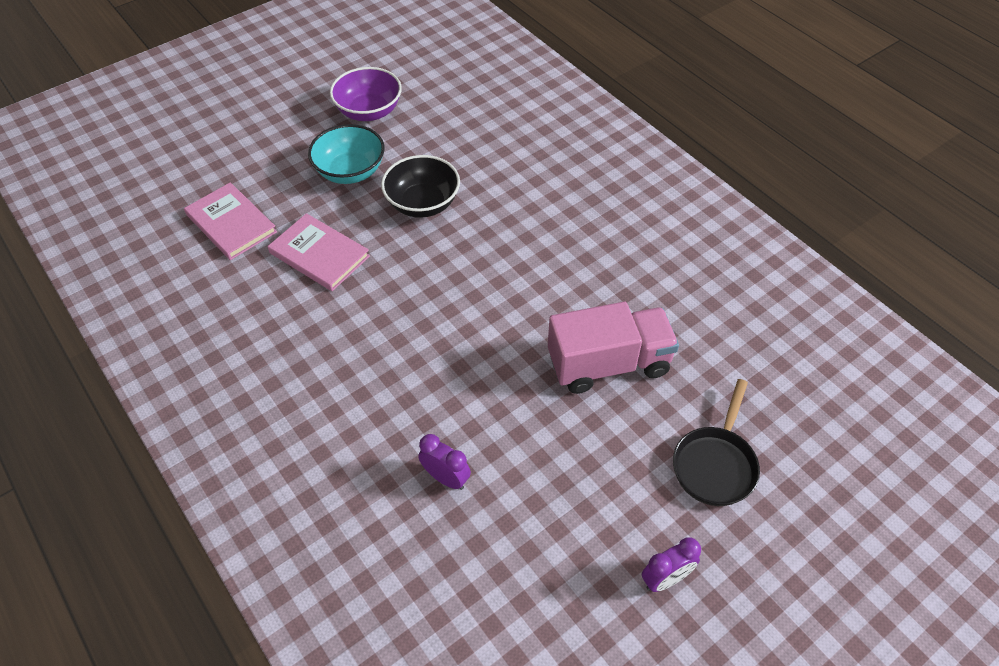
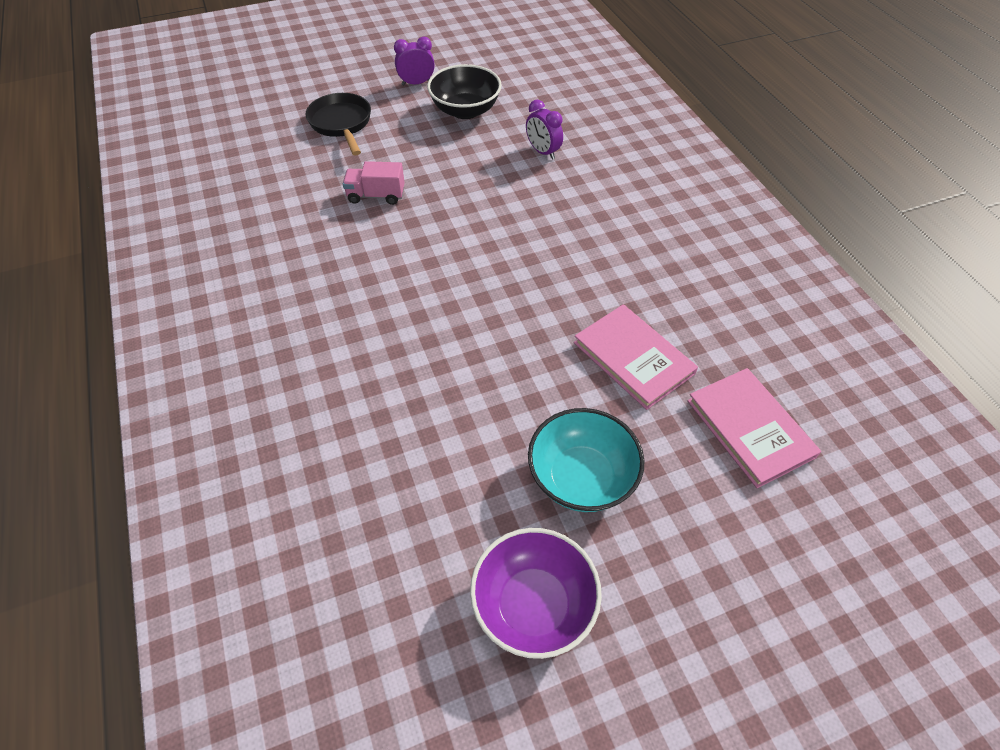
camera: 165 degrees left, 0 degrees up
(423, 203) = (493, 399): black bowl -> black bowl (465, 110)
(608, 363) = (376, 196): pink truck -> pink truck, size x0.53
(715, 464) = (341, 124): black pan -> black pan turned 60 degrees counterclockwise

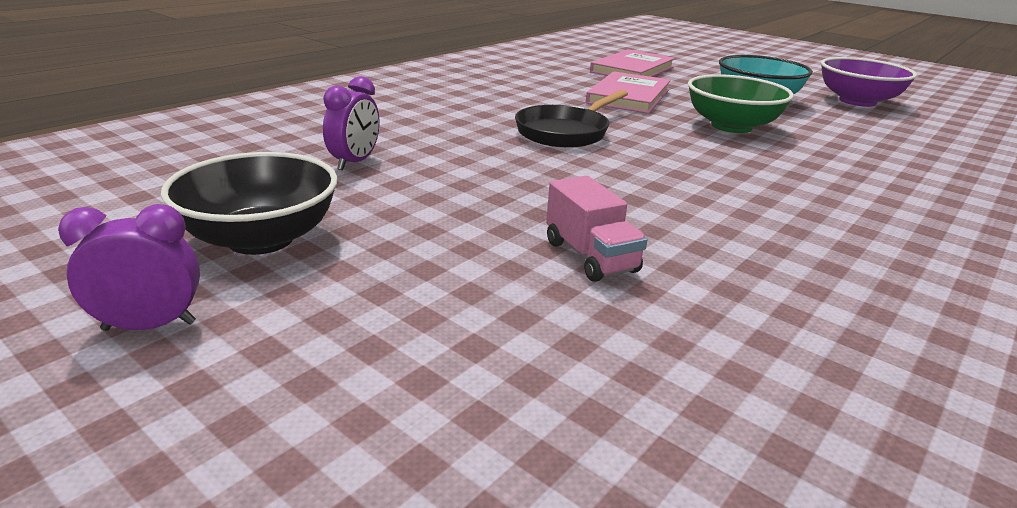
camera: 120 degrees left, 25 degrees down
(341, 124) = (402, 383): black pan -> black pan (565, 132)
(416, 83) = (149, 326): purple clock -> purple clock turned 120 degrees clockwise
(512, 385) = (731, 126): none -> green bowl

